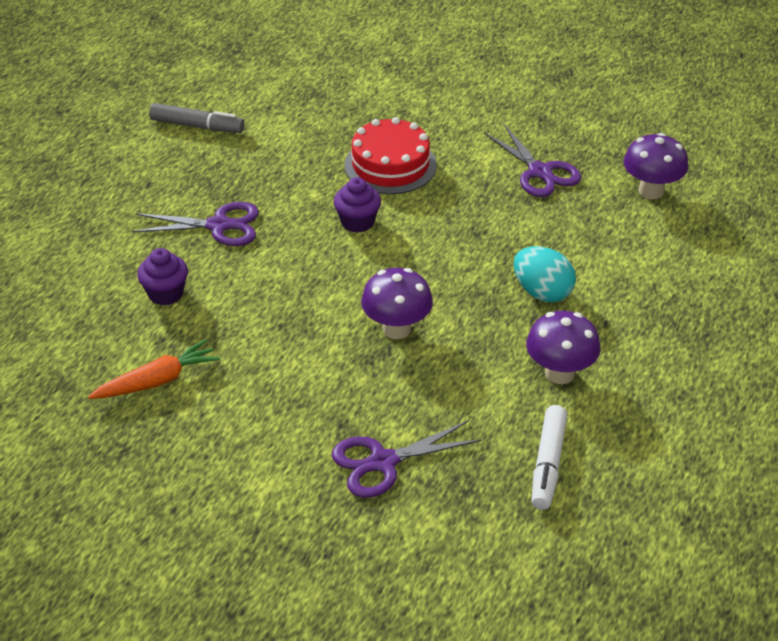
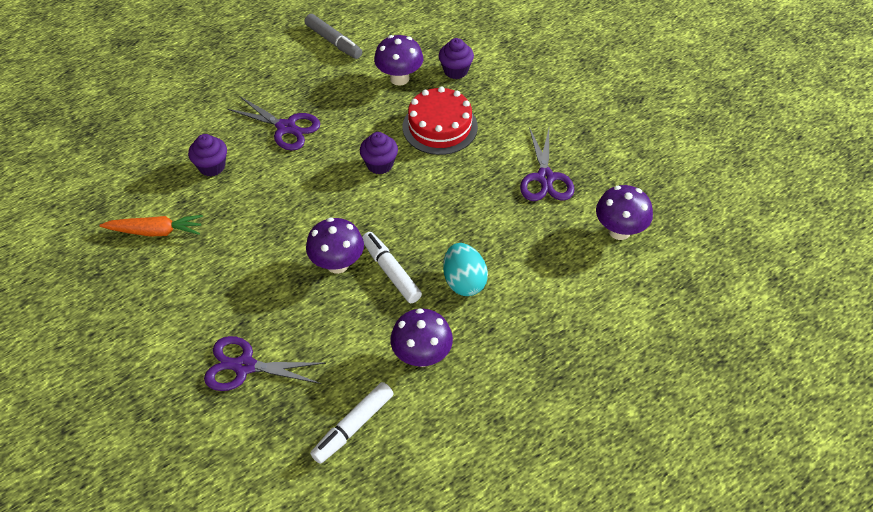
camera: 30 degrees right, 10 degrees up
(305, 136) = (399, 78): none -> purple mushroom
(360, 109) = (455, 71): none -> purple cupcake
(459, 313) = (391, 271): none -> white marker

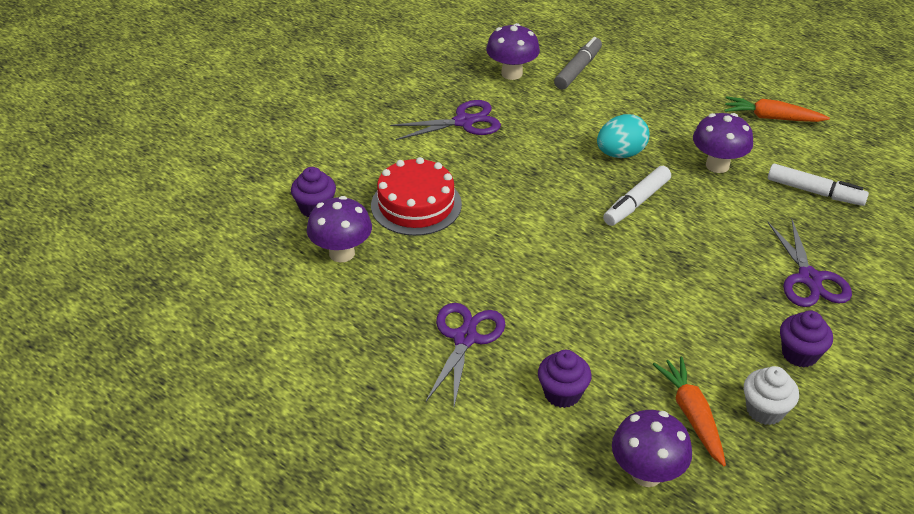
camera: 105 degrees left, 10 degrees down
(135, 276) = (765, 410): none -> white cupcake
(333, 42) = (282, 333): grey marker -> grey marker (578, 69)
(337, 264) = (648, 242): purple mushroom -> purple mushroom (646, 473)
(380, 164) = (494, 240): purple cupcake -> purple cupcake (799, 354)
(486, 441) = (771, 118): none -> orange carrot

